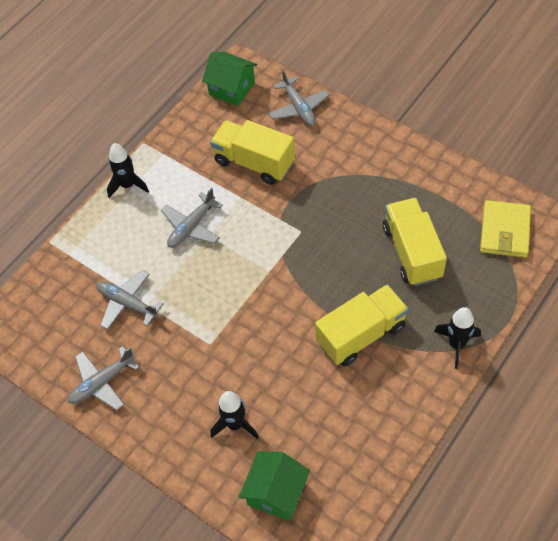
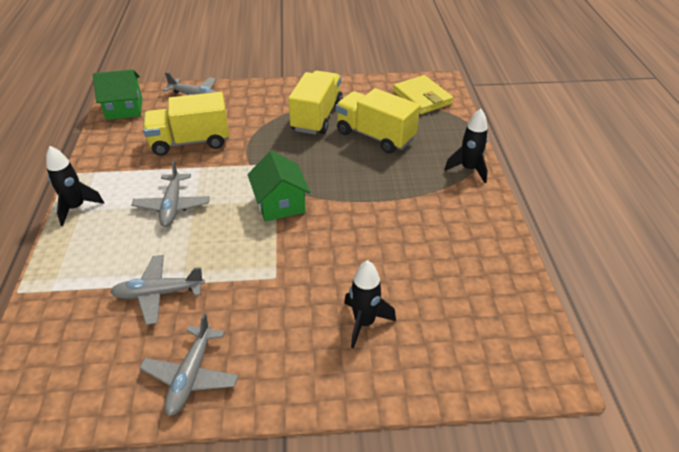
camera: 45 degrees left, 15 degrees down
(276, 492) = (458, 350): green house -> green house (280, 204)
(361, 335) = (396, 200): yellow truck -> yellow truck (317, 117)

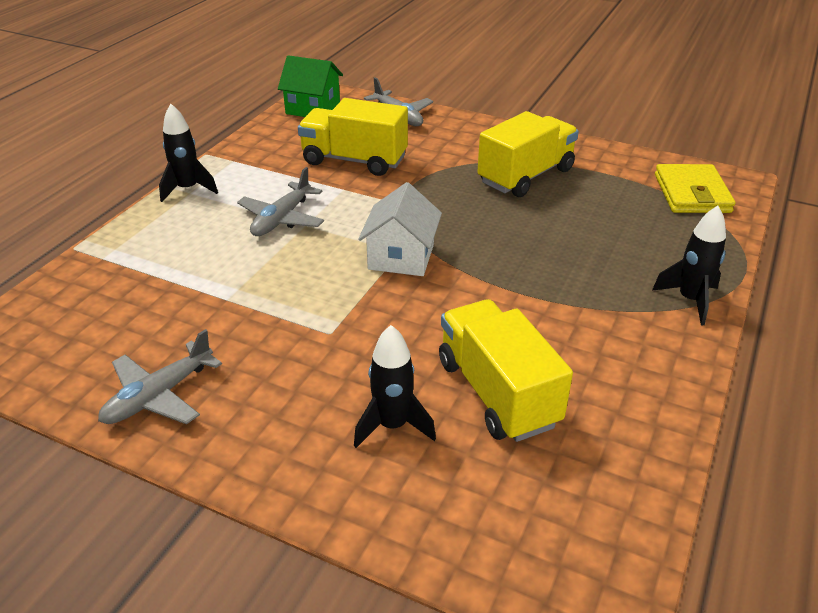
camera: 30 degrees right, 5 degrees down
(158, 293) = (196, 300): grey plane -> none
(280, 204) = (401, 257): green house -> white house
(375, 136) = (586, 219): yellow truck -> yellow truck (497, 393)

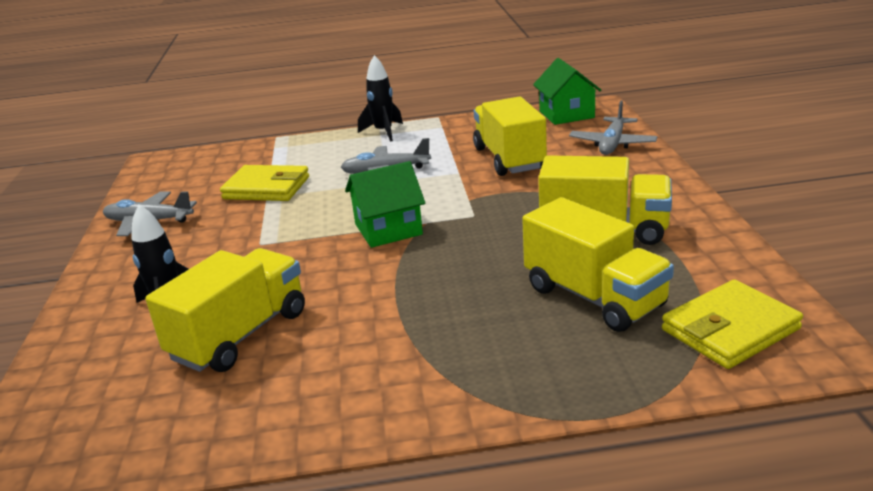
camera: 60 degrees right, 10 degrees down
(204, 293) = (267, 188): none -> yellow wallet
(401, 257) = (388, 229): white house -> green house
(611, 217) = (594, 297): none -> yellow truck
(690, 300) = (489, 393): black rocket -> none

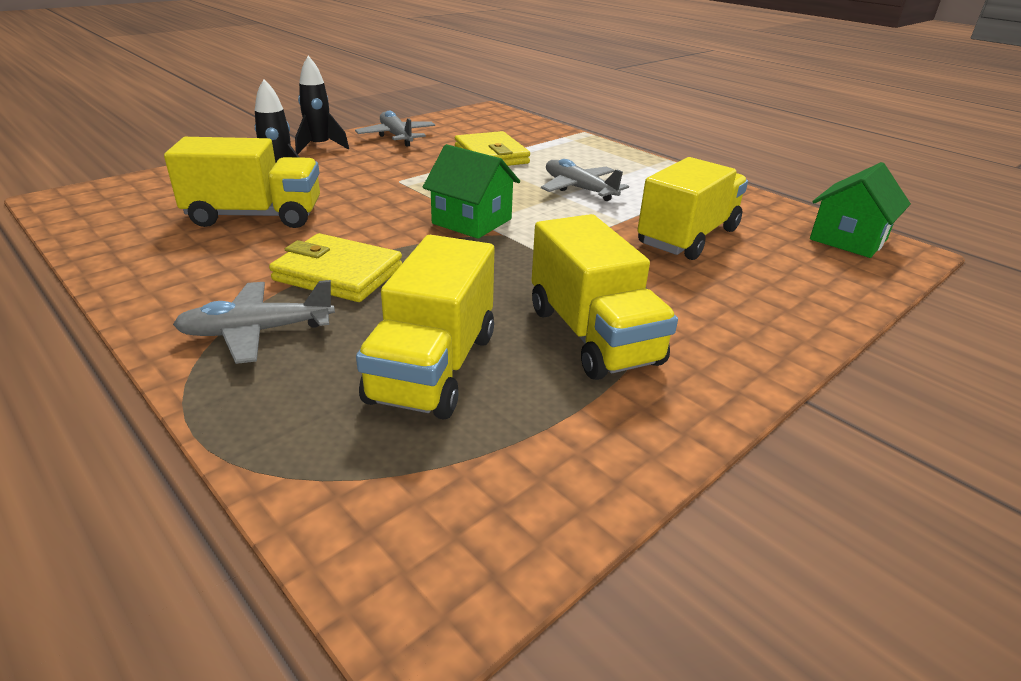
camera: 50 degrees right, 5 degrees up
(383, 132) = (655, 166): black rocket -> black rocket (319, 147)
(612, 144) = (818, 287): grey plane -> grey plane (256, 332)
(730, 329) = (429, 494): yellow wallet -> yellow wallet (338, 274)

